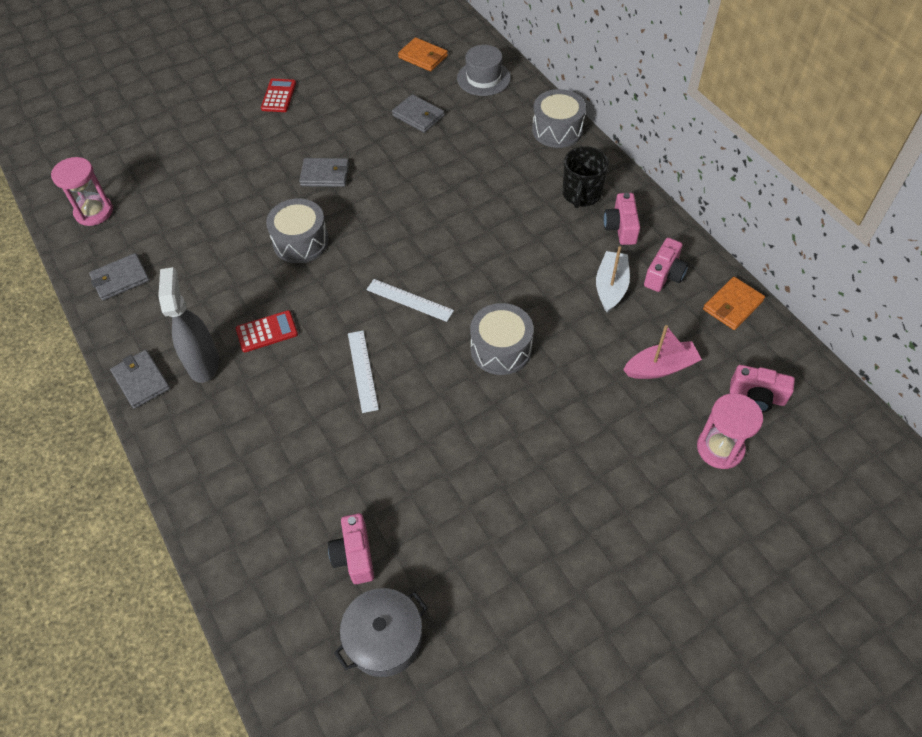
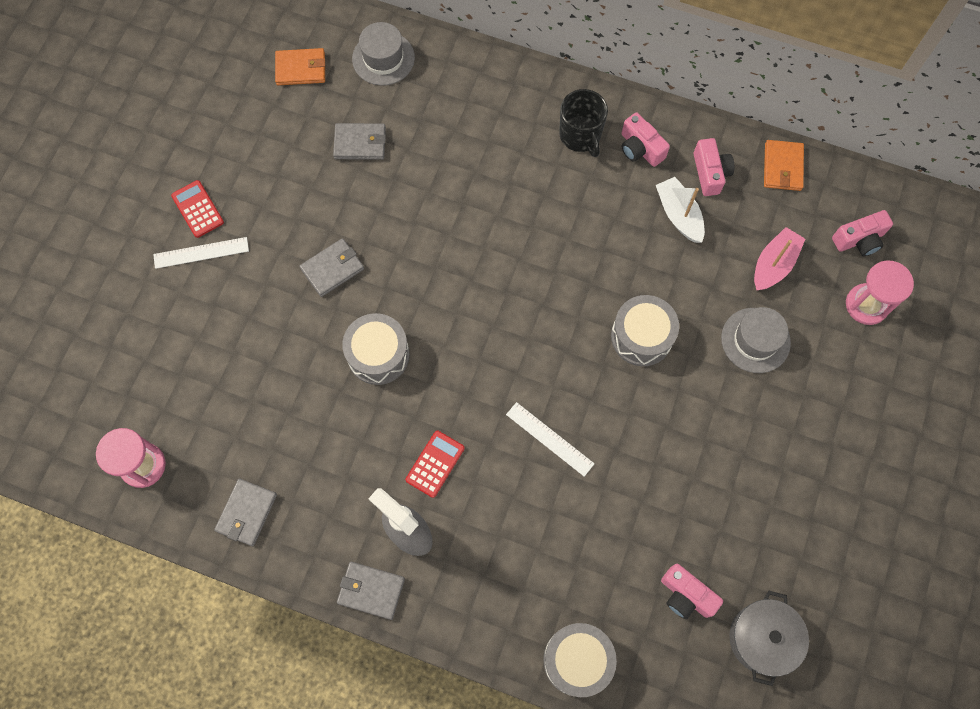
camera: 40 degrees left, 15 degrees up
(409, 300) = (528, 344): white ruler -> white ruler (201, 253)
(557, 130) = (502, 77): grey drum -> grey drum (577, 660)
(593, 411) = (755, 340): none -> grey hat

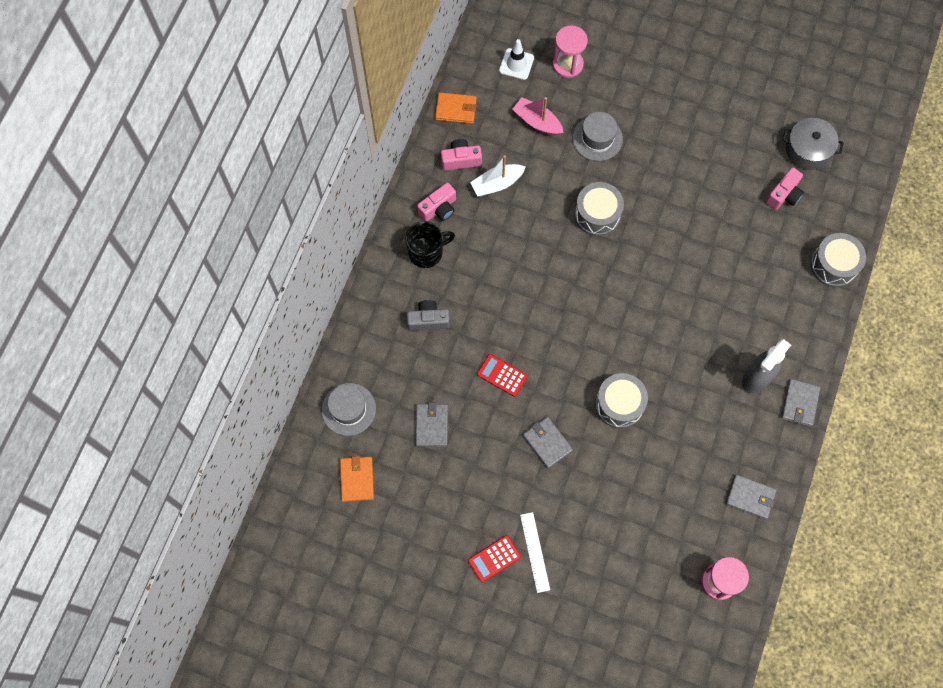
camera: 90 degrees left, 0 degrees up
(435, 464) = (703, 360): red calculator -> red calculator (502, 375)
(491, 138) = (428, 320): none -> grey camera
(549, 439) = (679, 280): white ruler -> none
(859, 240) = (516, 64): pink camera -> white traffic cone

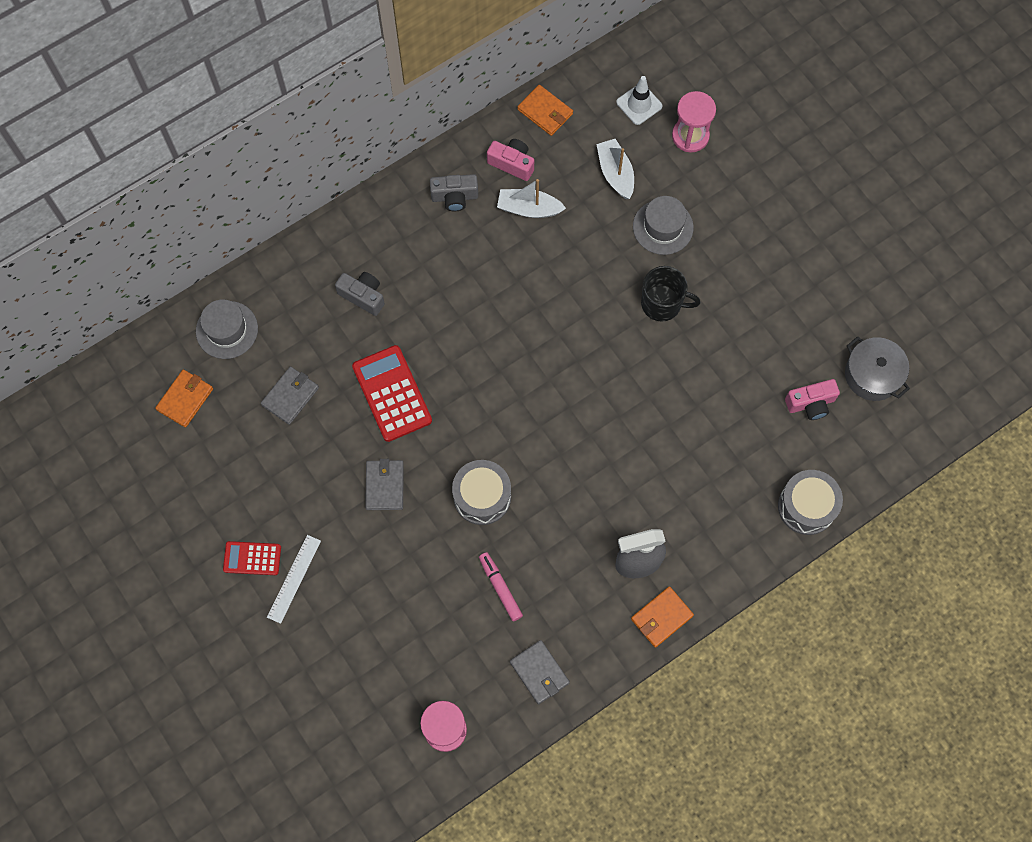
camera: 35 degrees right, 0 degrees up
(426, 252) = (411, 231): black mug -> black mug (662, 304)
(439, 209) = (454, 197): pink camera -> grey camera
(502, 375) = (392, 394): red calculator -> red calculator, size x1.69
(537, 122) = (615, 173): pink boat -> white boat
(597, 214) = (604, 301): grey drum -> none
(680, 458) = (500, 588): none -> pink marker
(799, 403) = (661, 617): grey wallet -> orange wallet

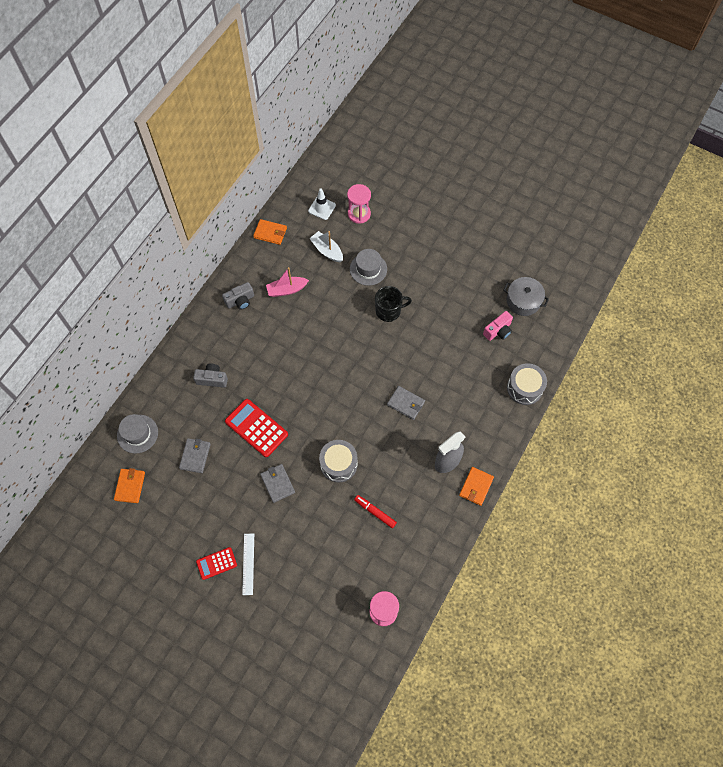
camera: 25 degrees left, 5 degrees down
(500, 588) = (375, 512): pink marker -> red marker
(512, 163) = (265, 269): pink camera -> none
(529, 209) = (287, 290): white boat -> pink boat
(539, 672) = (422, 551): grey wallet -> grey wallet (406, 403)

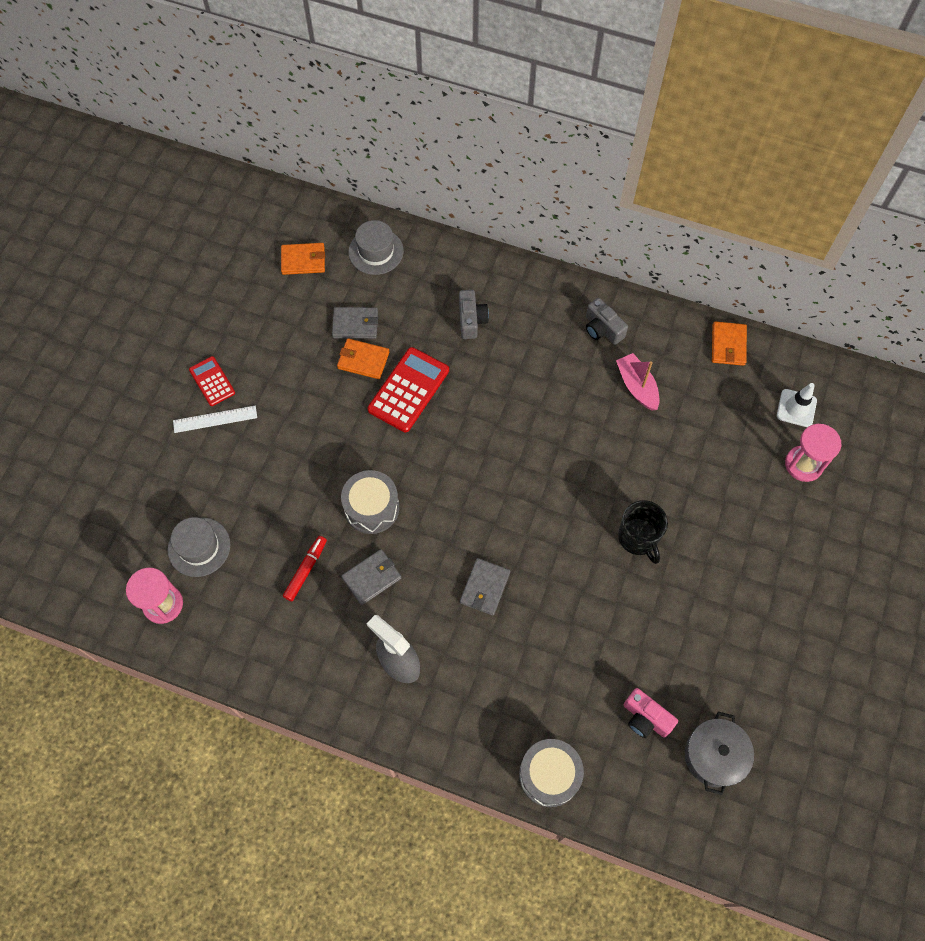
camera: 80 degrees right, 0 degrees up
(277, 483) = (331, 433): grey wallet -> grey wallet (372, 578)
(327, 250) = (721, 429): white boat -> none
(368, 269) = (705, 495): grey hat -> grey hat (199, 547)
(476, 487) = (365, 714): orange wallet -> orange wallet (363, 360)

